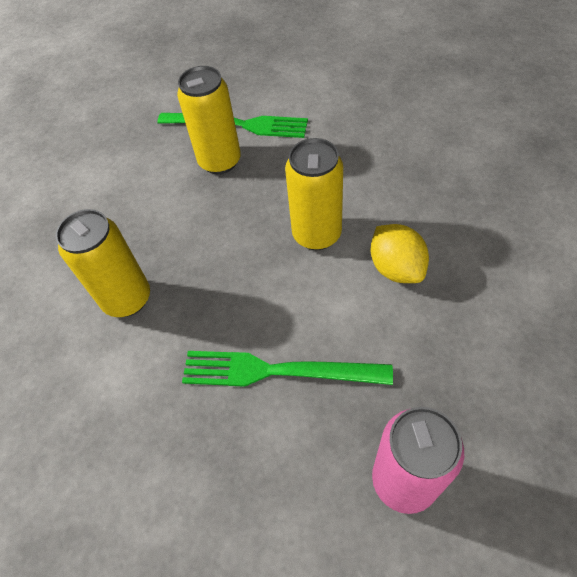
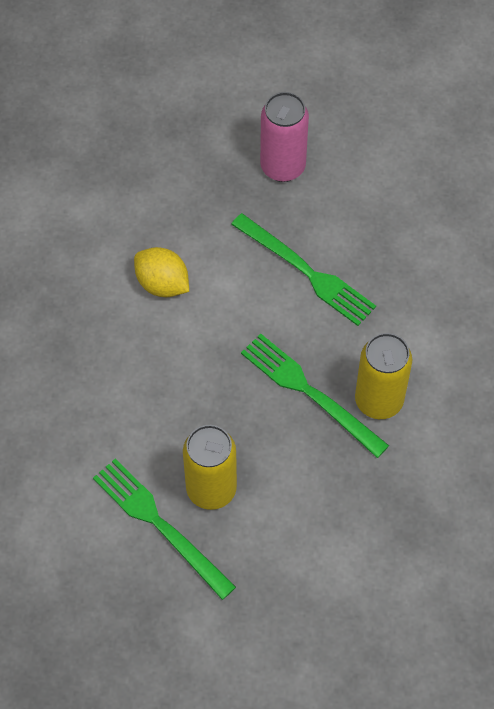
camera: 150 degrees left, 5 degrees up
(192, 267) = (310, 393): none -> green fork
(316, 234) = (193, 352): yellow can -> none
(396, 268) = (162, 284): yellow lemon -> yellow lemon turned 60 degrees counterclockwise

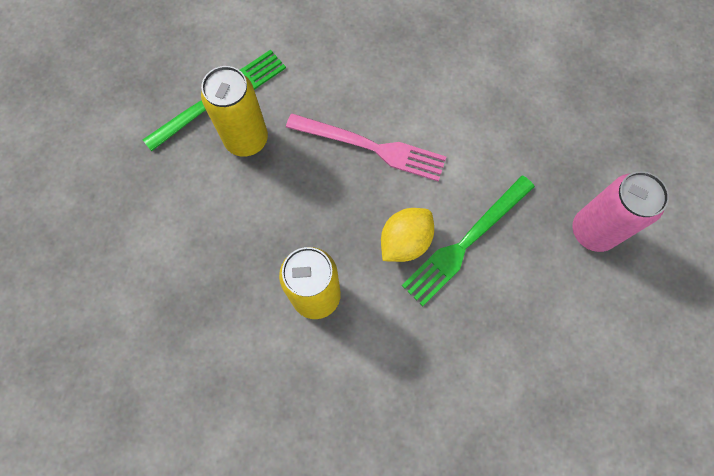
camera: 95 degrees right, 10 degrees up
(162, 284) = (457, 113): yellow lemon -> yellow lemon (405, 241)
(210, 364) = (370, 147): none -> pink fork
(310, 393) = (331, 232): green fork -> none

